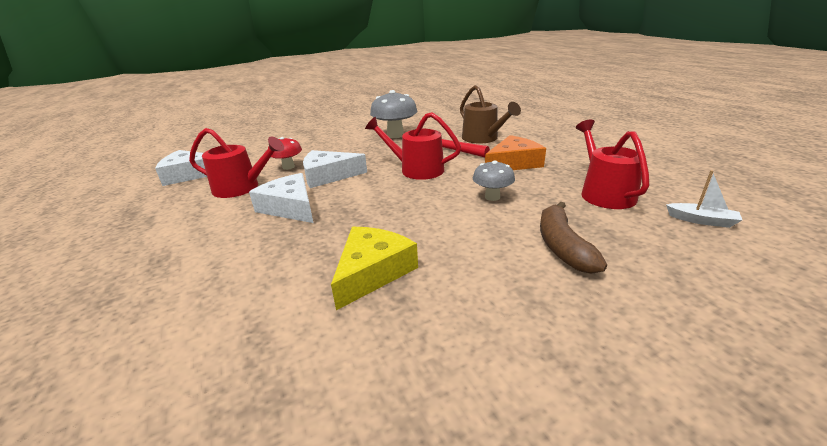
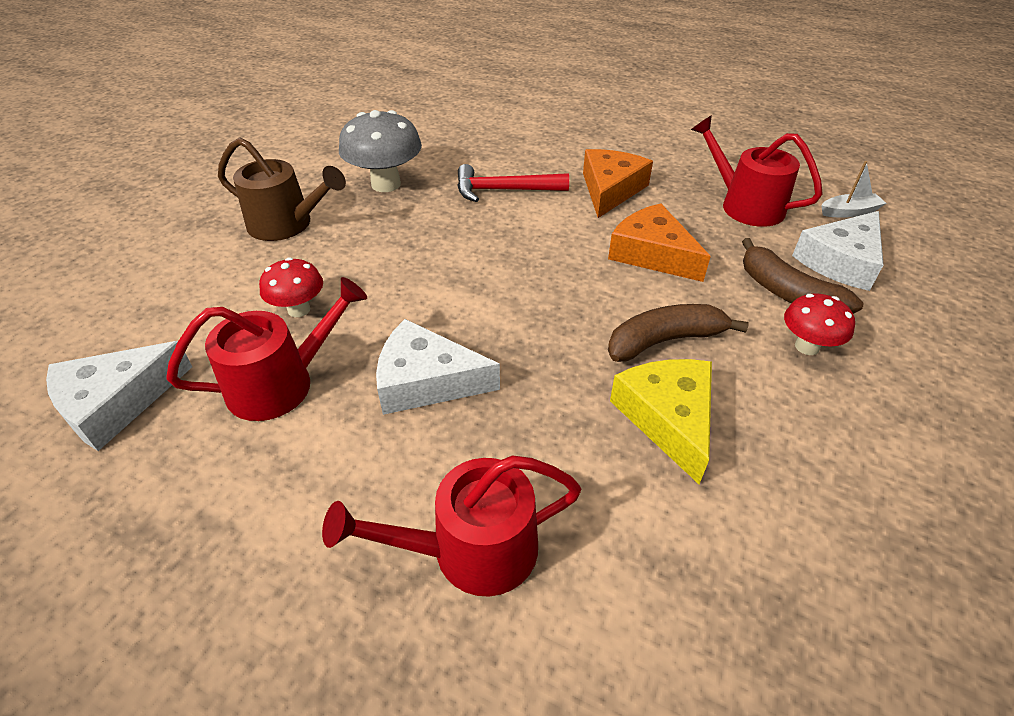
camera: 40 degrees left, 15 degrees up
(328, 176) = (397, 301): white cheese -> white cheese (840, 261)
(417, 170) = (509, 242): red watering can -> red watering can (472, 550)
(431, 237) = (664, 341): none -> brown banana
(483, 138) = (521, 155): brown watering can -> brown watering can (286, 224)
(492, 197) = (652, 254): grey mushroom -> orange cheese
(529, 279) = (807, 346): none -> red mushroom

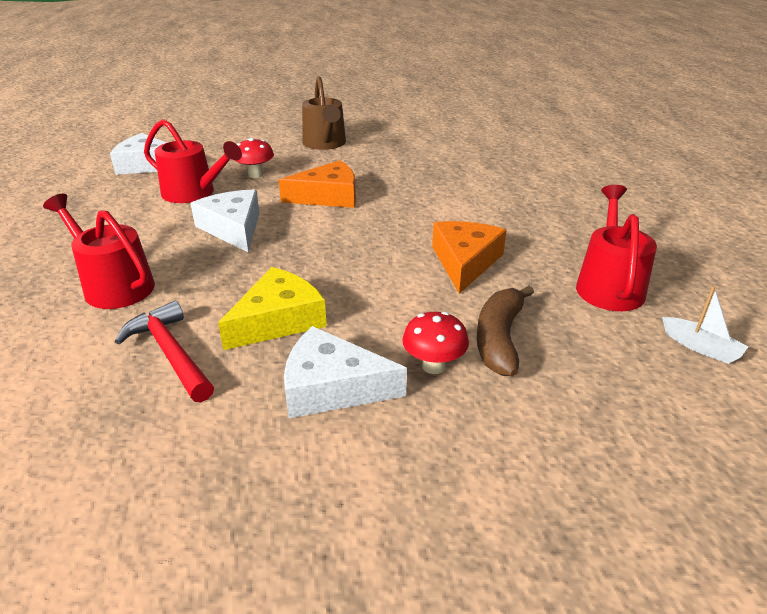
camera: 55 degrees right, 10 degrees down
(386, 184) = (405, 151): grey mushroom -> none
(503, 190) = (459, 186): red hammer -> red hammer (170, 353)
(610, 190) = (526, 221): orange cheese -> orange cheese (328, 196)
(664, 341) = (362, 296): brown banana -> none
(840, 261) = (596, 359): white cheese -> white cheese (332, 387)

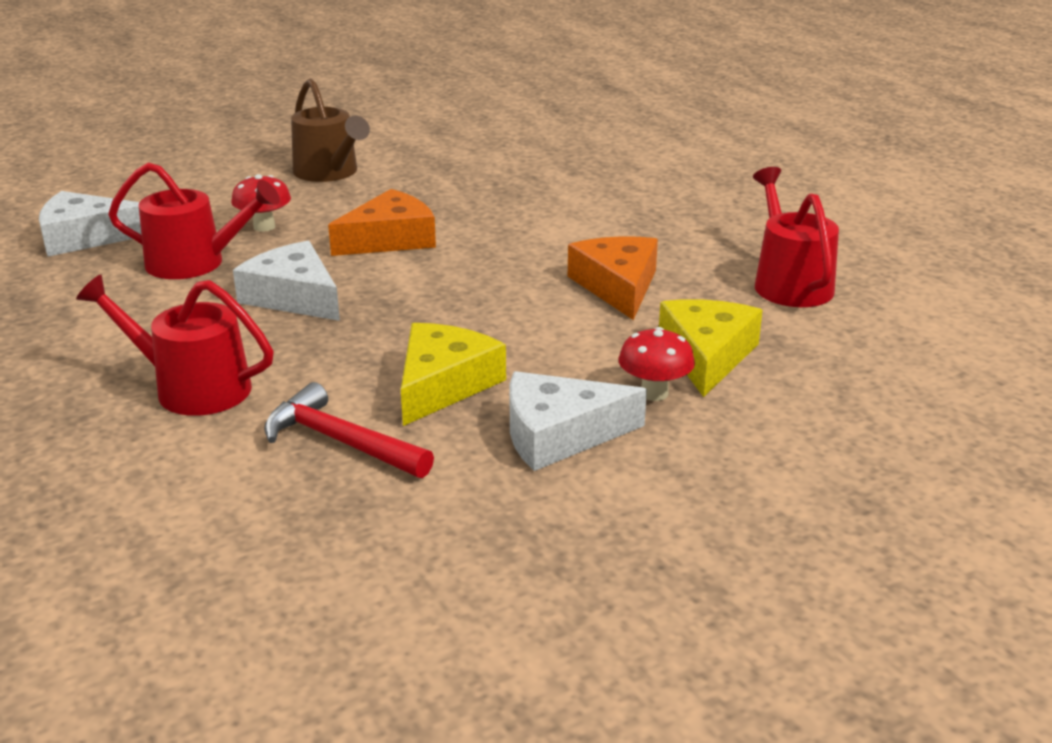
camera: 20 degrees left, 5 degrees down
(499, 339) = (706, 355): brown banana -> yellow cheese
(700, 347) = (909, 324): white boat -> none

